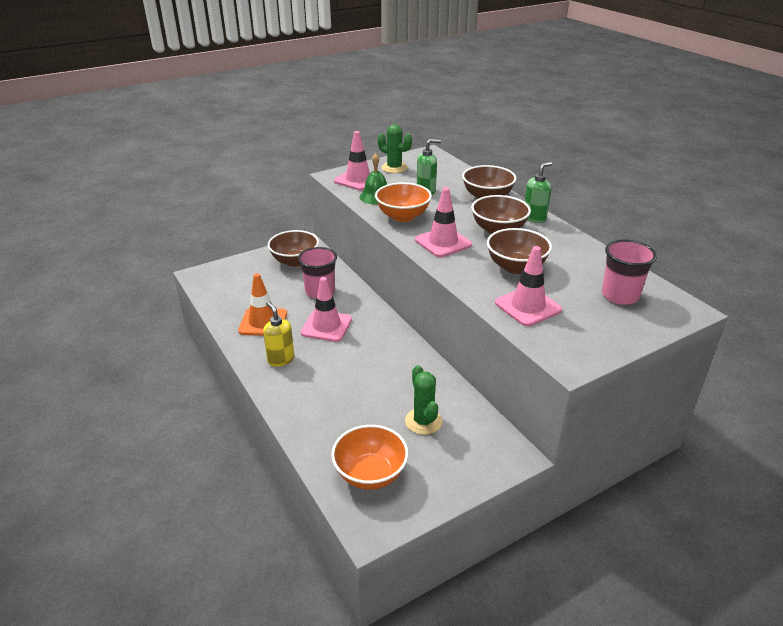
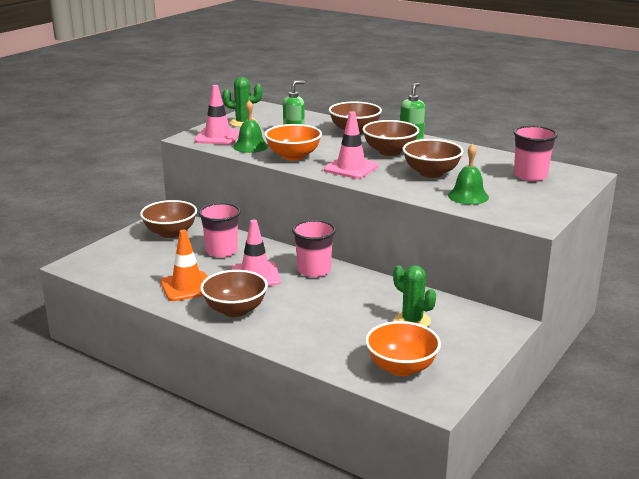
camera: 25 degrees left, 10 degrees down
(280, 359) = (235, 310): yellow soap dispenser -> brown bowl
(380, 334) = (314, 270): none -> pink cup
(528, 306) = (468, 196): pink traffic cone -> green bell

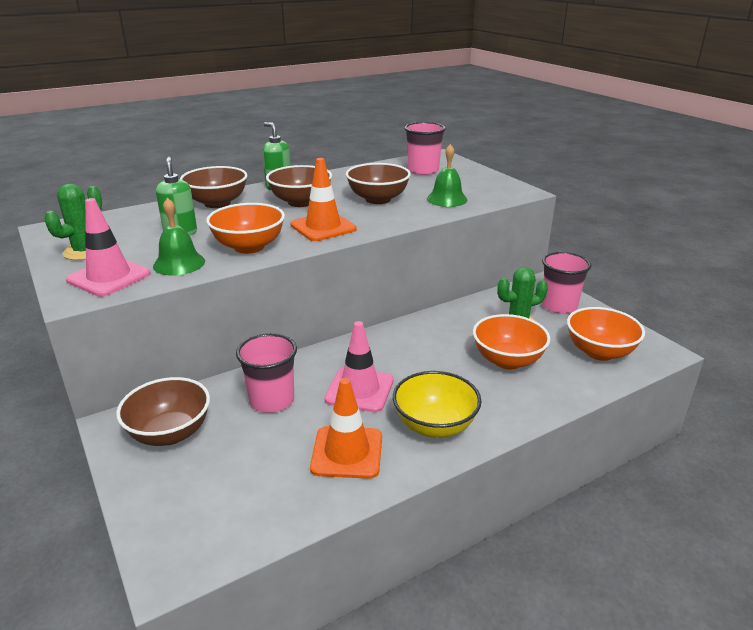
camera: 65 degrees left, 5 degrees up
(235, 310) = (434, 426): brown bowl -> yellow bowl
(314, 270) = (378, 348): pink cup -> pink cup (559, 306)
(345, 325) = (507, 360): none -> orange bowl
(351, 168) = (323, 227): pink traffic cone -> orange traffic cone

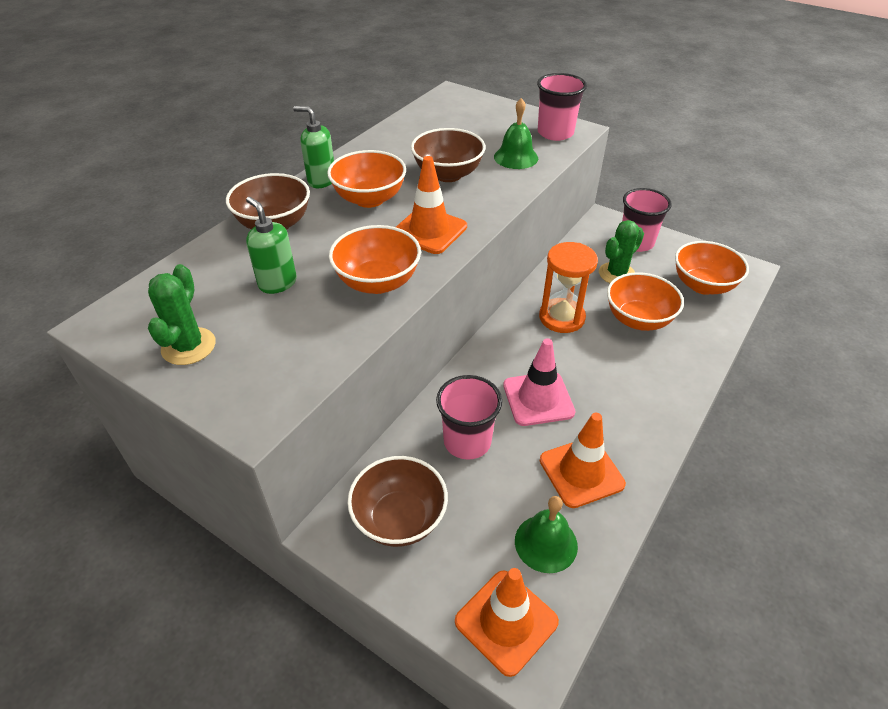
camera: 25 degrees left, 15 degrees up
(109, 277) = (262, 376): pink traffic cone -> none
(179, 263) = (323, 330): green bell -> green bell (546, 543)
(180, 532) = (506, 621): none -> orange traffic cone
(300, 202) = (369, 199): brown bowl -> orange bowl
(423, 170) = (455, 119): pink cup -> pink cup (555, 133)
(434, 426) = (631, 414): yellow bowl -> none
(435, 341) = (561, 317): none -> orange hourglass

